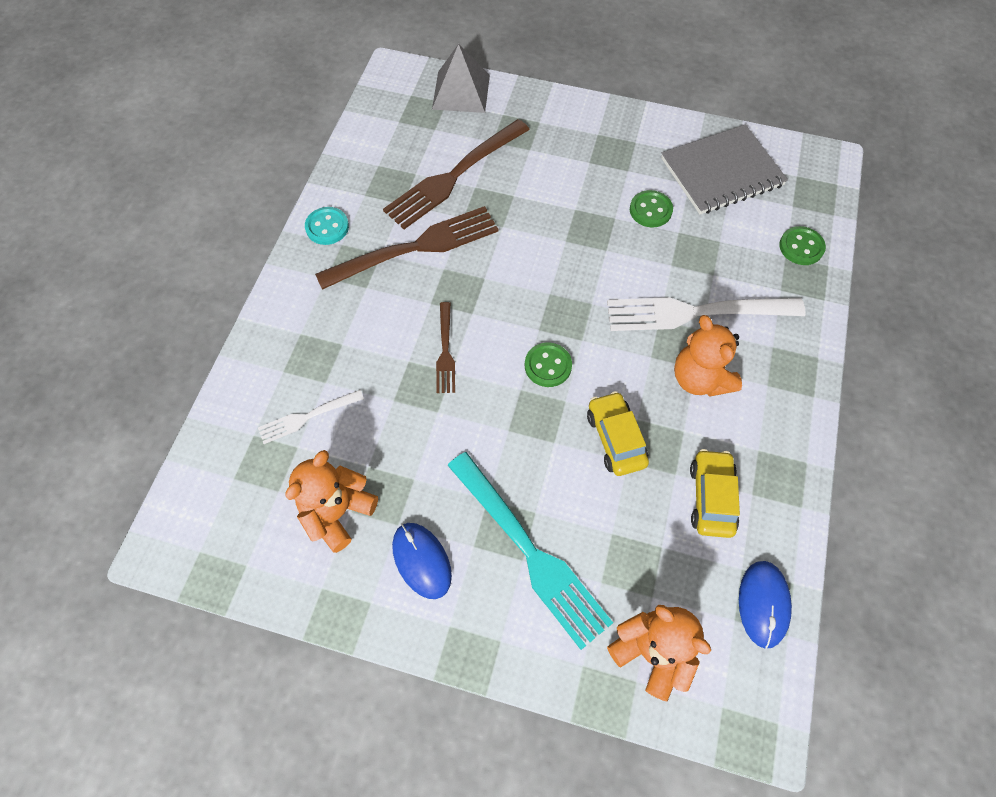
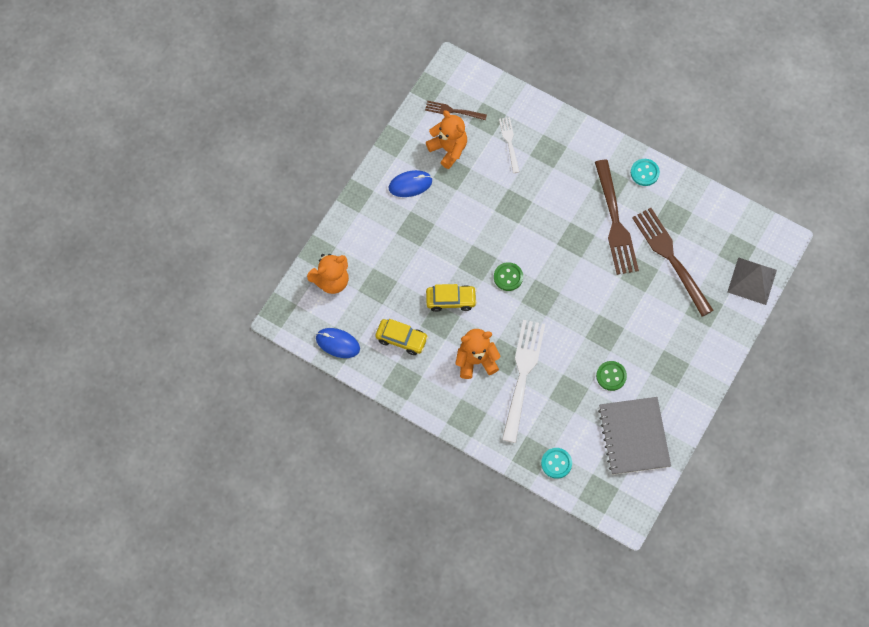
camera: 105 degrees right, 5 degrees up
(445, 351) = (533, 223): brown fork -> brown fork (453, 111)
(529, 552) = (399, 237): turquoise fork -> none
(801, 247) = (556, 463): green button -> turquoise button

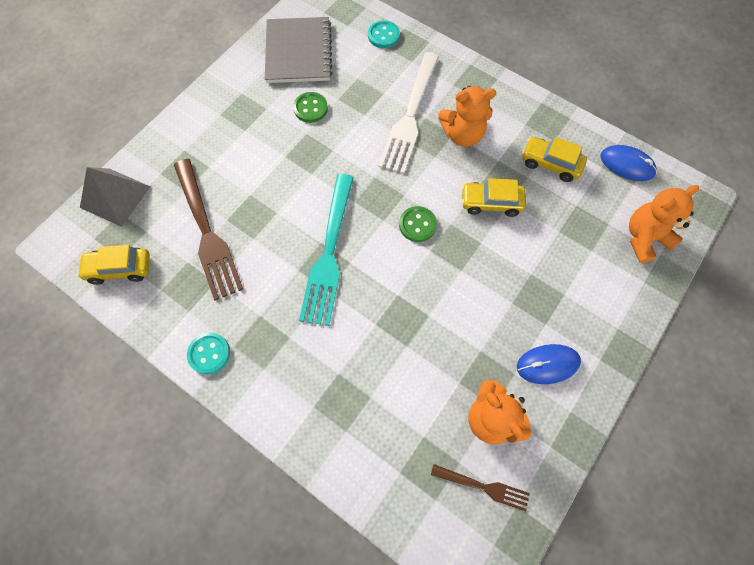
camera: 175 degrees left, 0 degrees up
(509, 142) = (398, 421): white fork -> none
(573, 249) = (329, 253): none -> turquoise fork
(615, 221) = (267, 285): brown fork -> none
(727, 225) = (120, 268): none -> yellow car

